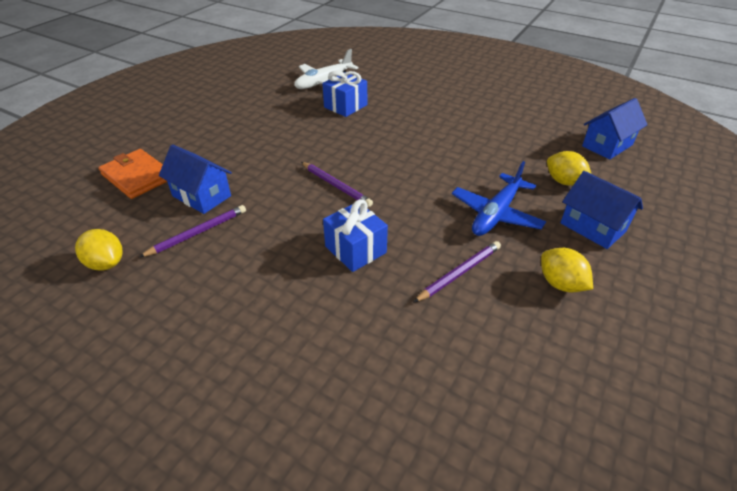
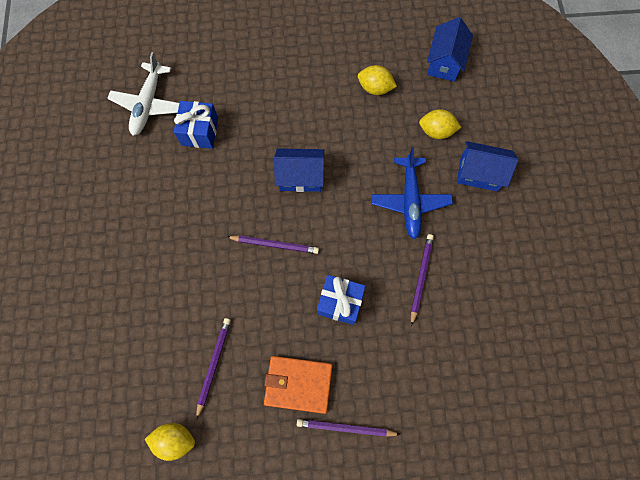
camera: 35 degrees left, 30 degrees up
(137, 176) = (100, 342): orange wallet -> orange wallet (298, 384)
(202, 196) = (179, 327): blue house -> blue house (300, 177)
(258, 350) = (345, 427): none -> purple pencil
(560, 284) = (485, 245): yellow lemon -> yellow lemon (375, 88)

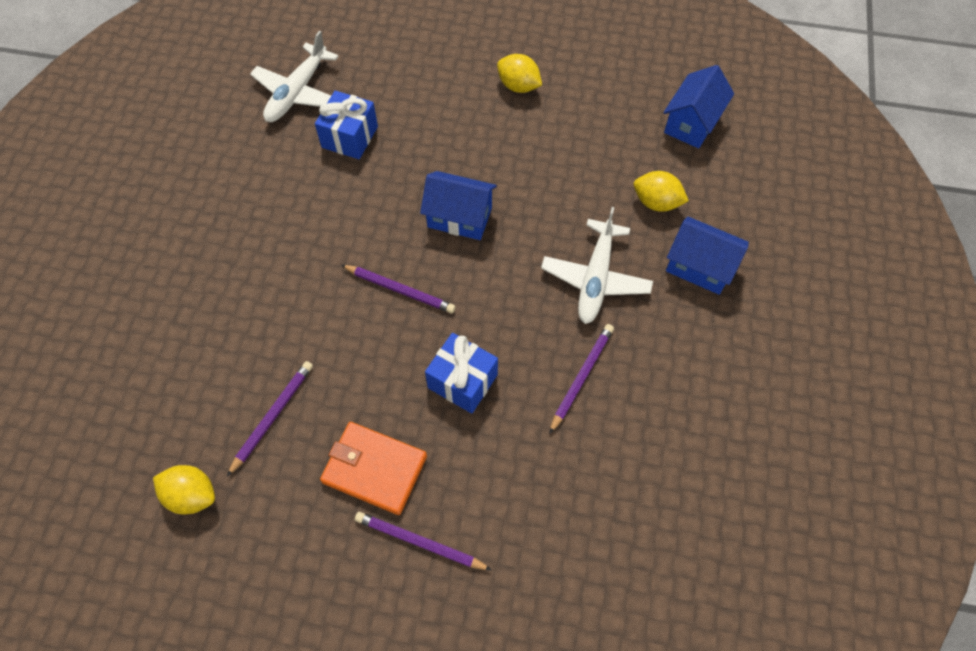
camera: 15 degrees right, 10 degrees down
(375, 88) = (590, 134): yellow lemon -> yellow lemon (518, 86)
(410, 200) = (596, 278): blue plane -> white plane

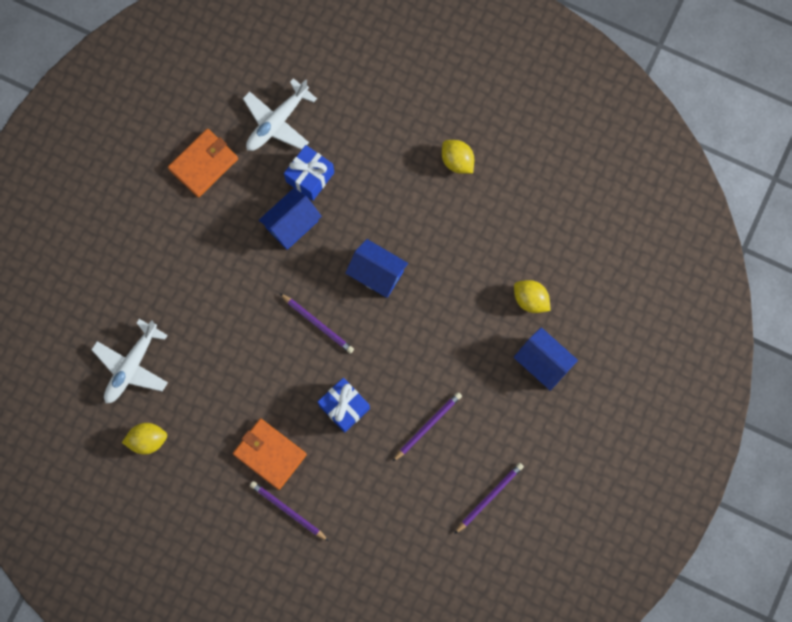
camera: 15 degrees right, 15 degrees up
(192, 495) = (147, 440): yellow lemon -> yellow lemon turned 45 degrees counterclockwise
(216, 151) = (203, 164): none -> orange wallet
(272, 416) = (209, 398): purple pencil -> purple pencil (489, 497)
(596, 278) = (463, 352): white plane -> white plane (132, 366)
(692, 123) = (585, 234): blue house -> blue house (292, 224)

